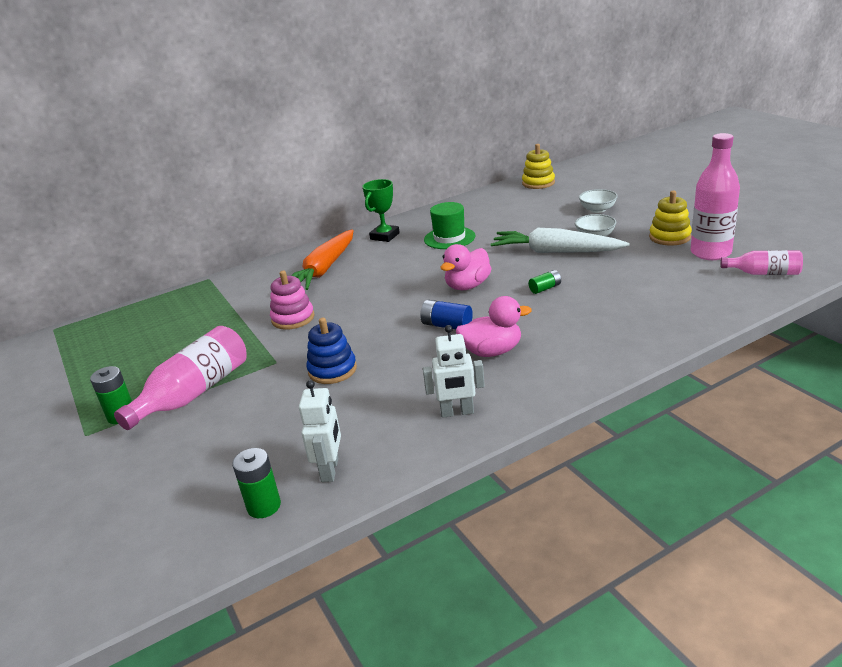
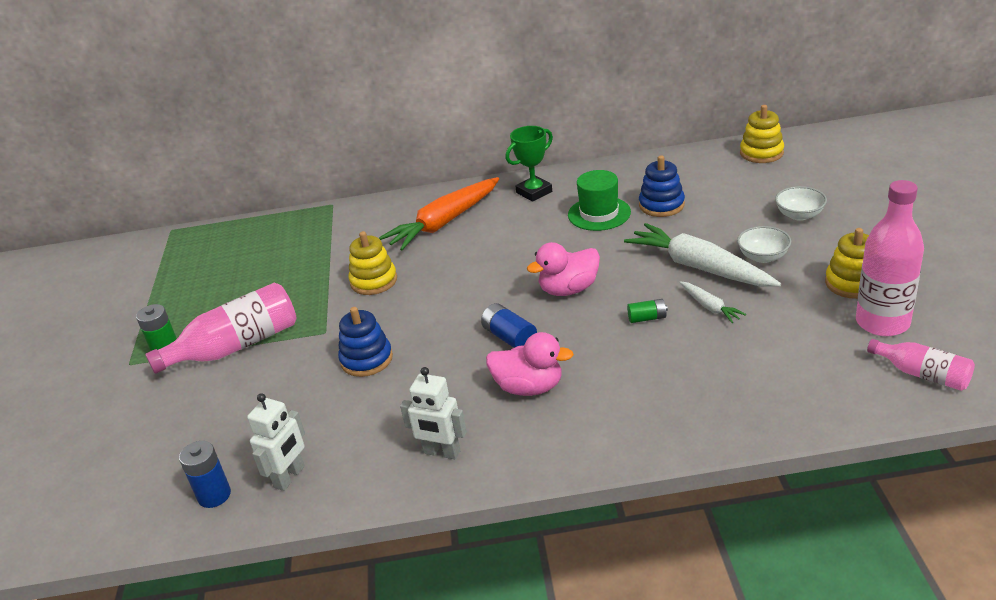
camera: 25 degrees right, 5 degrees up
(264, 506) = (214, 495): green battery -> blue battery
(293, 318) = (374, 281): pink stacking toy -> yellow stacking toy
(493, 224) = (661, 205): none -> blue stacking toy
(585, 271) = (710, 307): none -> white carrot

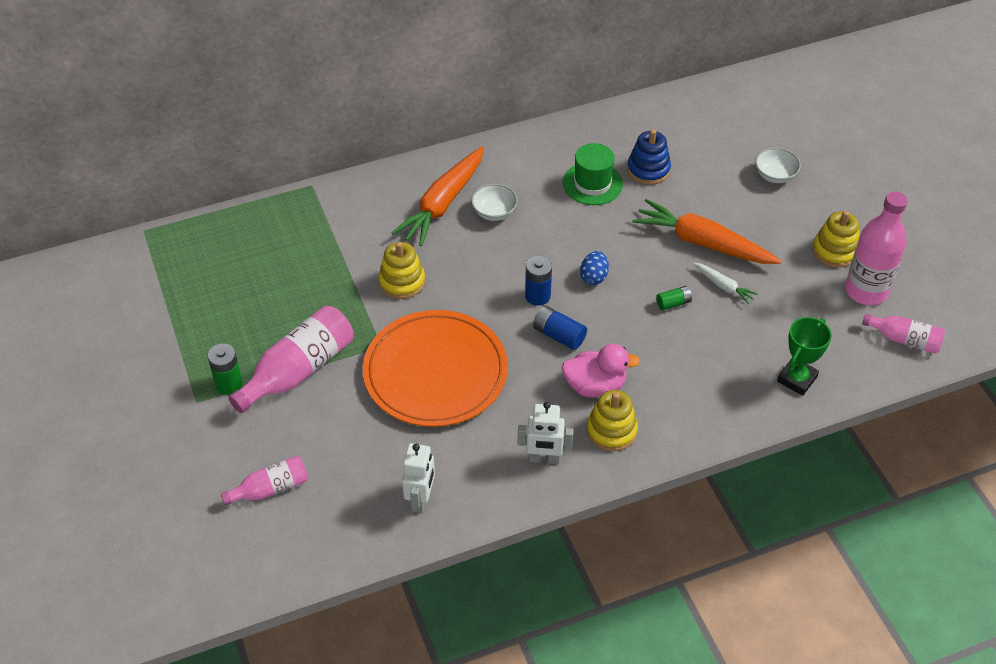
camera: 20 degrees left, 15 degrees up
(147, 448) = (270, 488): none -> pink bottle
(214, 495) = (361, 526): blue battery -> blue battery (537, 296)
(366, 359) = (435, 372): blue stacking toy -> orange plate
(534, 192) = (519, 159): green trophy -> green trophy (796, 379)
(568, 289) = (594, 277): pink duck -> blue egg
(699, 267) = (703, 243): white carrot -> orange carrot
(761, 153) = (723, 98): yellow stacking toy -> yellow stacking toy (611, 430)
(763, 257) = (754, 226): white bowl -> white bowl (494, 212)

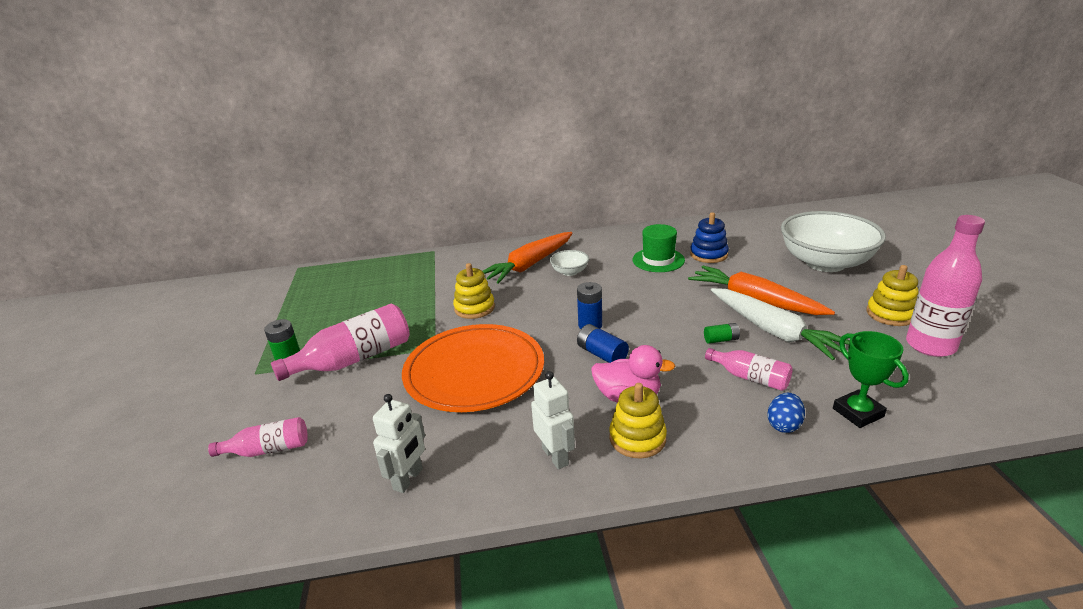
camera: 15 degrees right, 20 degrees down
(544, 459) = (555, 456): white robot -> white robot turned 135 degrees counterclockwise
(594, 277) = (646, 316): blue egg -> blue egg (784, 425)
(723, 286) = (773, 331): white carrot -> white carrot, size x2.13
(775, 175) = (825, 263): white bowl -> white bowl, size x2.33
(796, 379) = (857, 412): green trophy -> green trophy turned 75 degrees counterclockwise
(904, 339) = (986, 389): pink bottle -> pink bottle (750, 377)

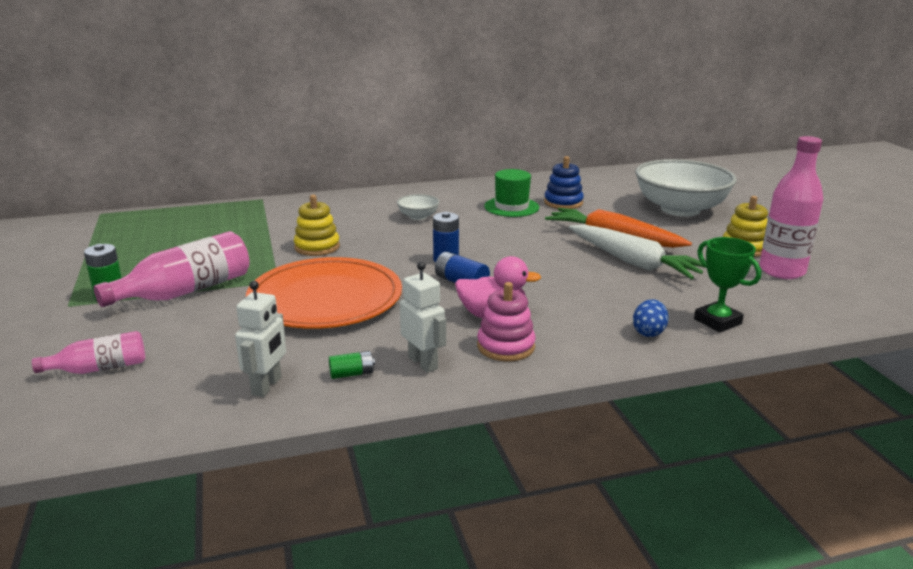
camera: 10 degrees left, 5 degrees down
(529, 265) = (373, 211): orange carrot -> none
(637, 438) = (506, 346): yellow stacking toy -> pink stacking toy
(721, 340) = (582, 269): green battery -> green battery (352, 374)
(750, 377) = (613, 298): pink bottle -> none

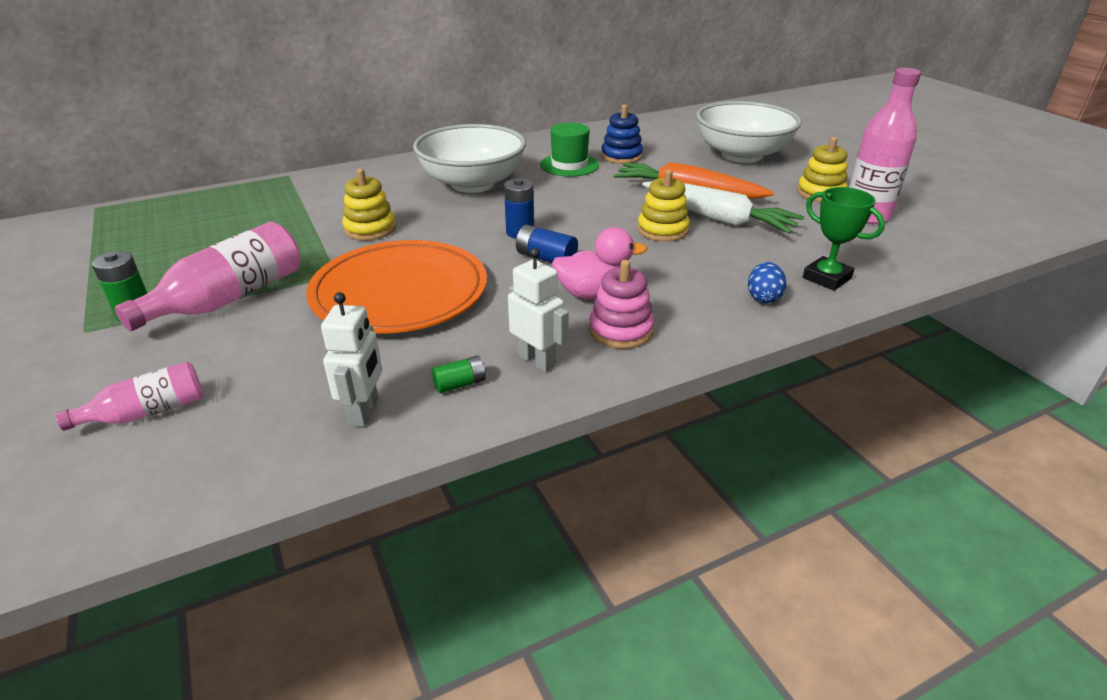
camera: 10 degrees left, 10 degrees up
(418, 217) = (472, 184): white bowl -> white bowl, size x2.33
(577, 268) = (662, 230): none -> yellow stacking toy

